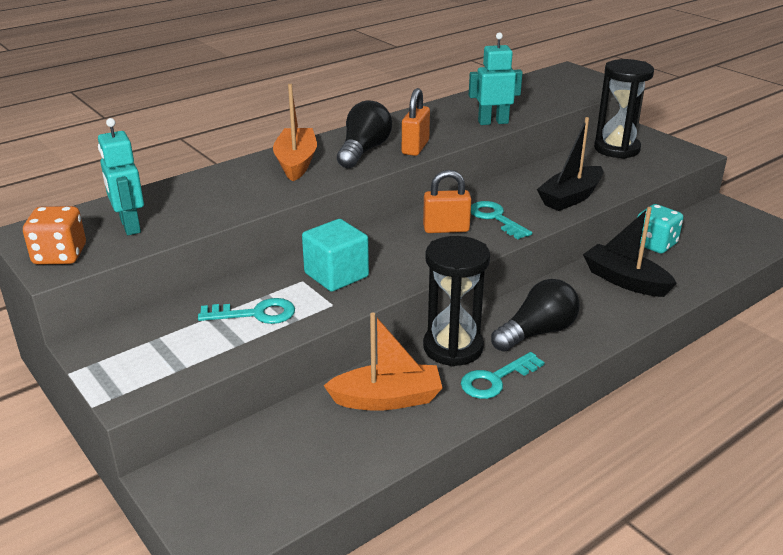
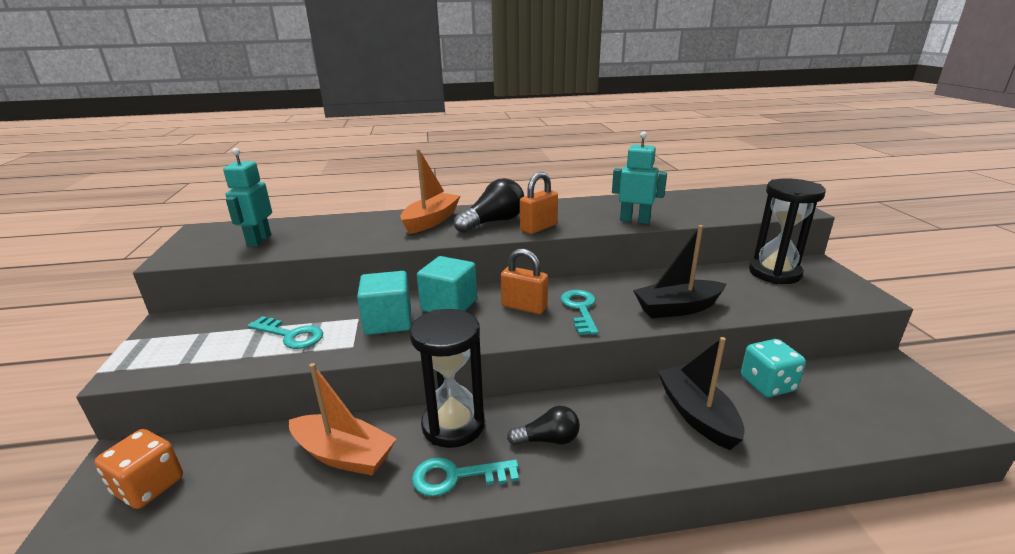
camera: 30 degrees right, 5 degrees down
(60, 255) = (190, 249): orange dice -> orange dice (149, 486)
(375, 245) = (449, 305): none -> turquoise cube
(537, 332) = (548, 439): black light bulb -> black light bulb, size x0.63

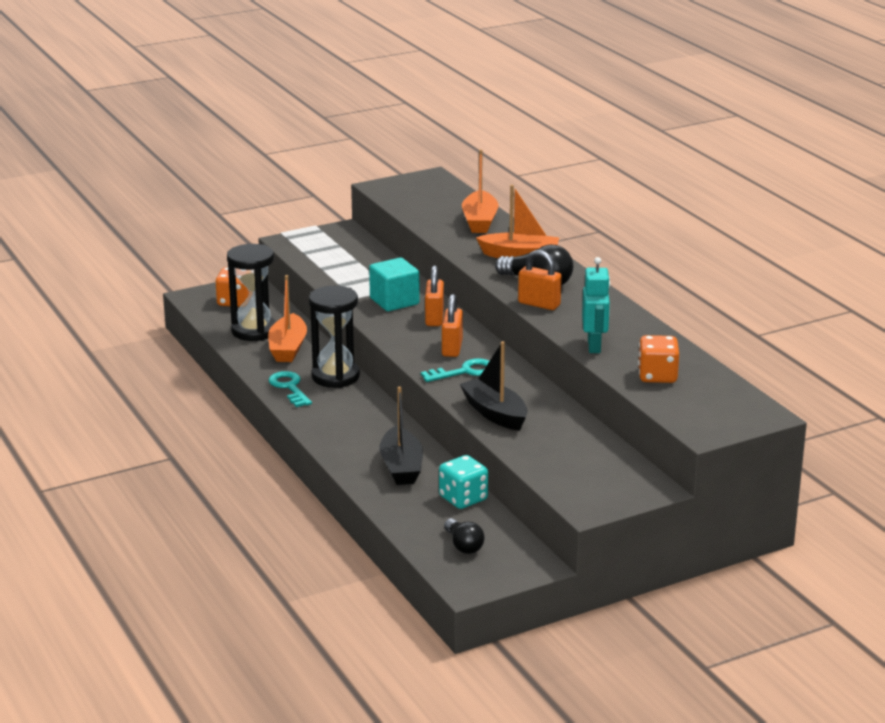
camera: 70 degrees right, 0 degrees up
(259, 240) = (428, 203): turquoise robot -> none
(291, 335) = (354, 274): turquoise key -> none
(336, 225) = (480, 221): none -> orange boat
(449, 305) = (434, 318): turquoise cube -> orange padlock
(548, 439) = (340, 412): black light bulb -> black light bulb (463, 545)
(696, 209) = (657, 376): none -> orange dice
(697, 415) = (401, 467): black boat -> black boat turned 120 degrees clockwise
(774, 273) = (610, 462): black hourglass -> black hourglass (254, 331)

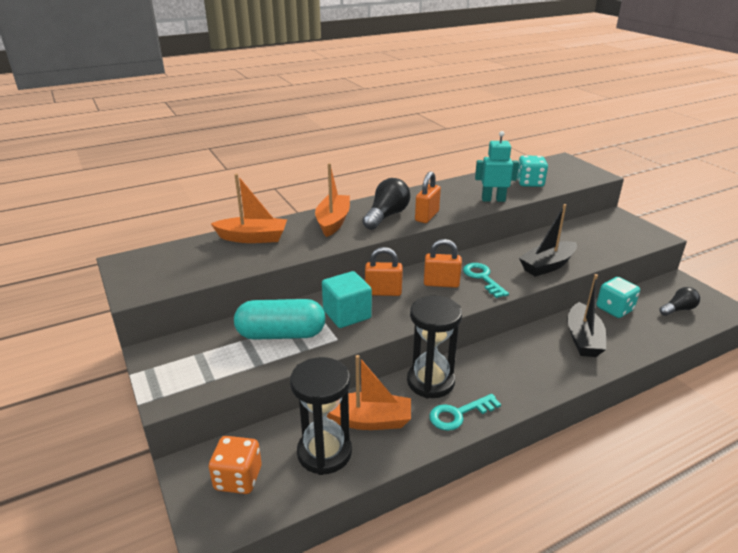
camera: 90 degrees left, 5 degrees up
(364, 275) = (281, 334): none -> turquoise capsule
(401, 467) = (583, 339): black boat -> black boat turned 105 degrees clockwise
(657, 376) = (530, 183): orange dice -> turquoise dice

